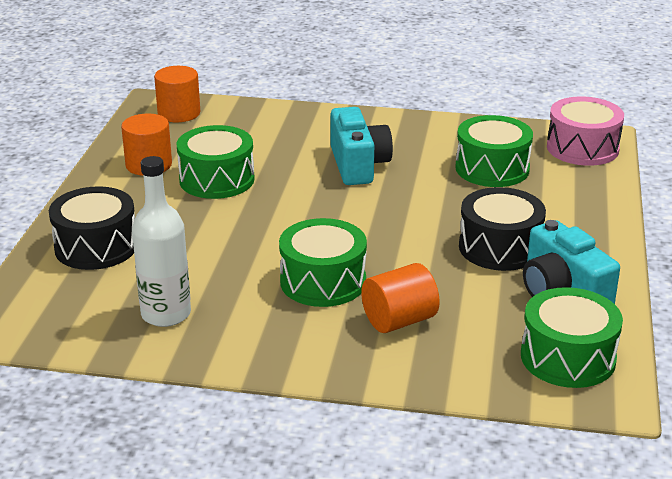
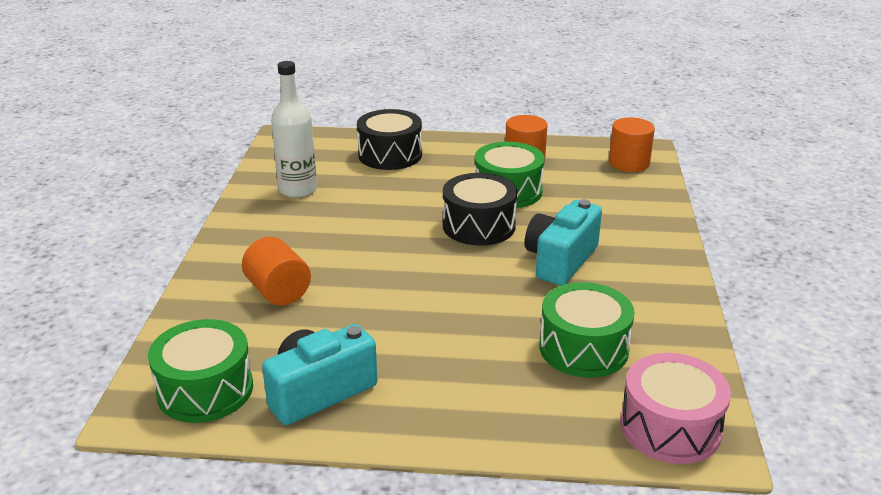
camera: 85 degrees right, 0 degrees up
(323, 281) = (341, 251): green drum -> none
(358, 165) = (560, 260): turquoise camera -> turquoise camera turned 135 degrees clockwise
(500, 247) = (406, 351): black drum -> black drum (479, 226)

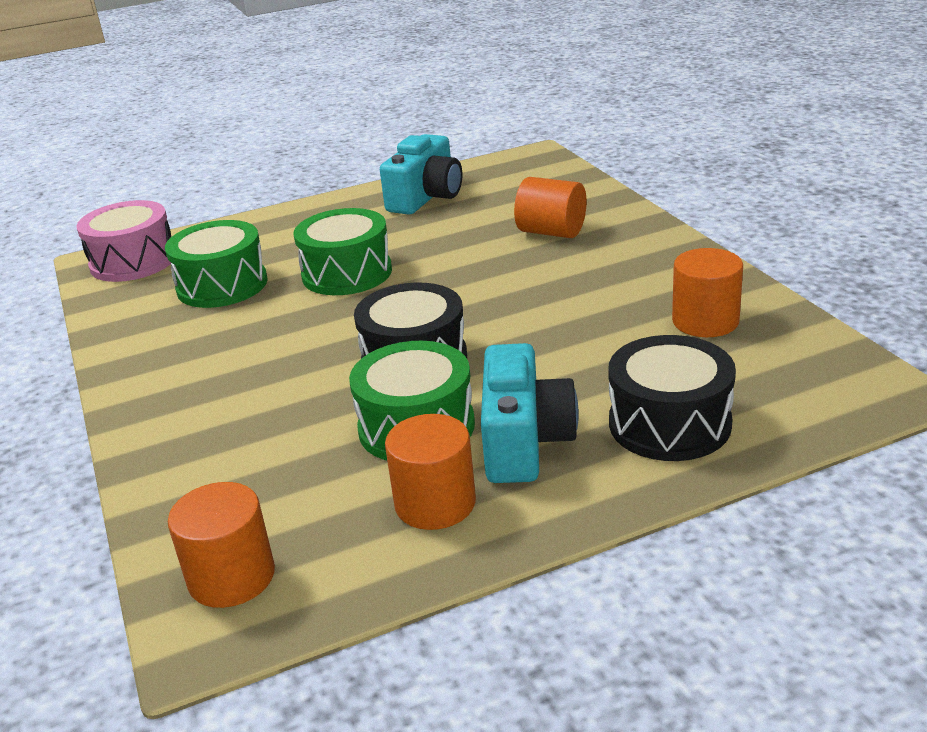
camera: 155 degrees right, 0 degrees up
(205, 390) = (510, 174): green drum -> green drum (347, 273)
(297, 190) = (705, 321): white bottle -> orange cylinder
(560, 260) = (282, 354): turquoise camera -> turquoise camera (524, 441)

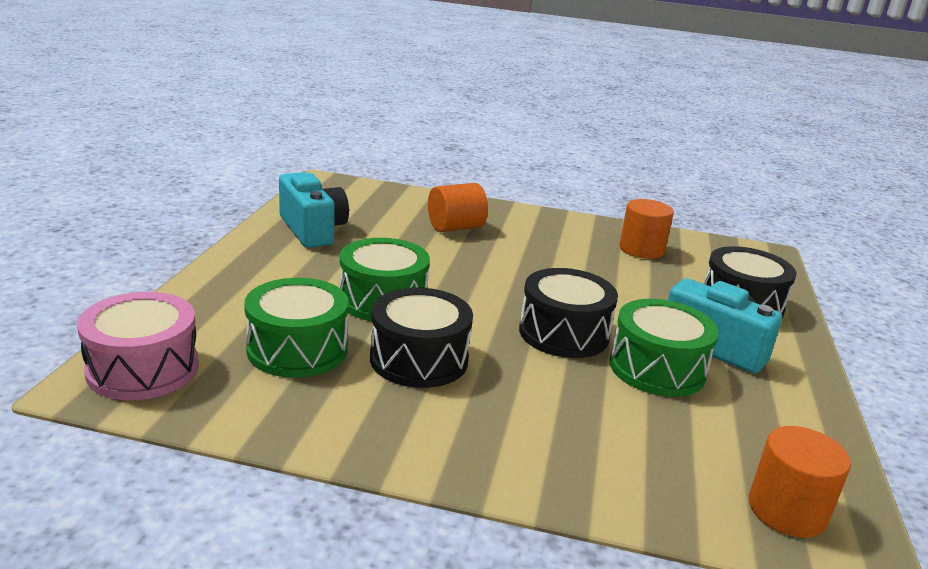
camera: 60 degrees left, 5 degrees down
(270, 326) = (419, 359): none -> black drum
(435, 503) = (760, 400): orange cylinder -> none

